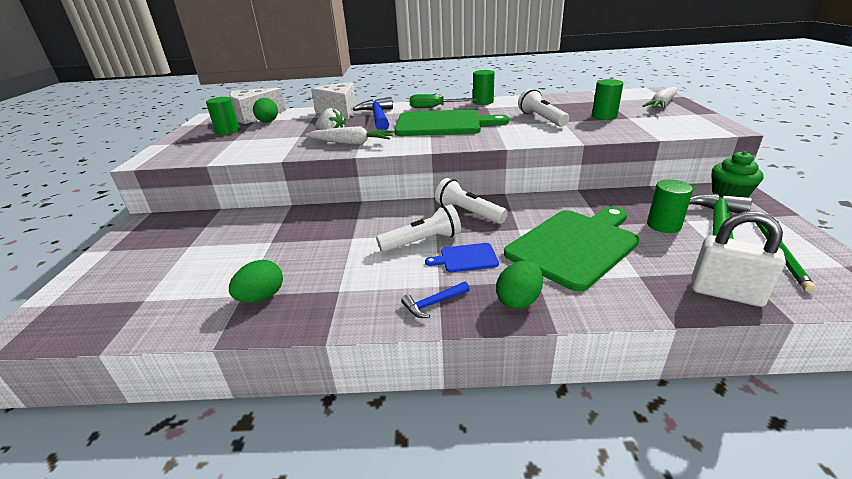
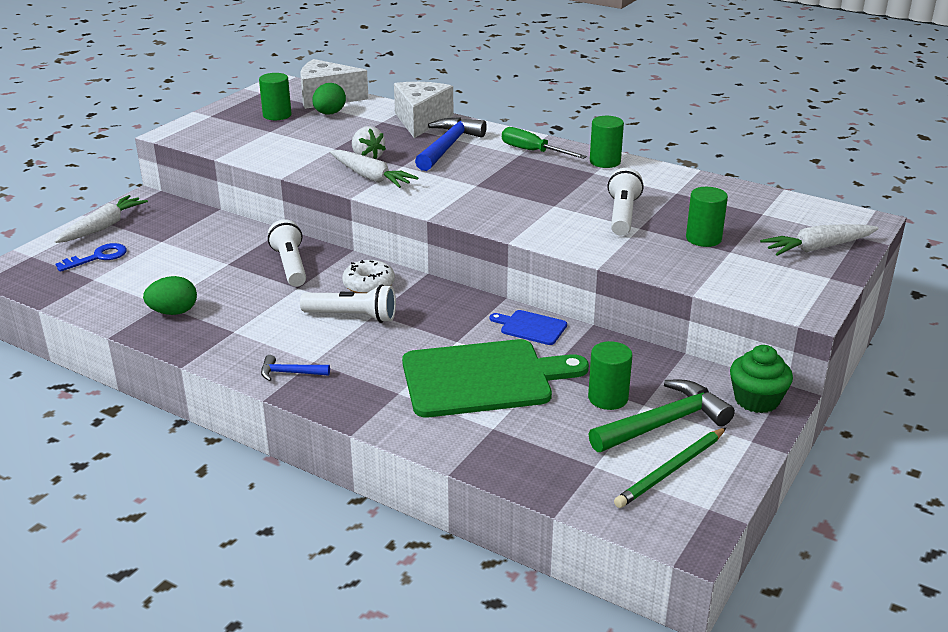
camera: 30 degrees right, 0 degrees up
(116, 254) = (103, 227): none -> white carrot
(132, 280) = (98, 257): none -> blue key
(404, 217) = (369, 285): none -> white donut
(443, 124) = (500, 183): green cutting board -> none
(466, 258) = (368, 348): blue cutting board -> blue cutting board (531, 327)
(468, 212) = (436, 304): white flashlight -> white flashlight (290, 265)
(518, 300) = (358, 400): green egg -> none
(725, 293) = (541, 474): white padlock -> none

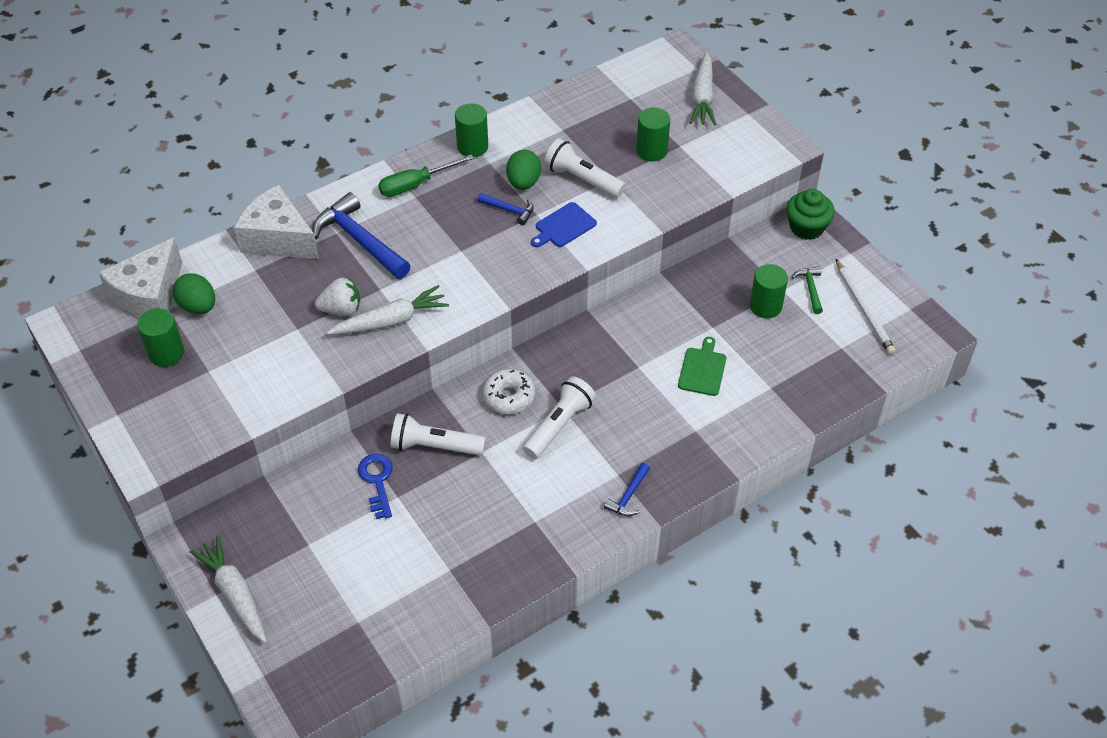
camera: 65 degrees left, 20 degrees up
(98, 257) = (309, 610): blue key -> blue key (377, 481)
(173, 312) = (471, 562): green egg -> green egg (523, 182)
(483, 378) = (702, 369): green cutting board -> green cutting board, size x0.45
(531, 327) = (644, 312): blue cutting board -> blue cutting board (563, 226)
(545, 193) = (509, 210): none -> blue hammer
(664, 423) = (810, 289): green hammer -> green hammer, size x0.50
(671, 470) = (864, 309): green pencil -> white pencil

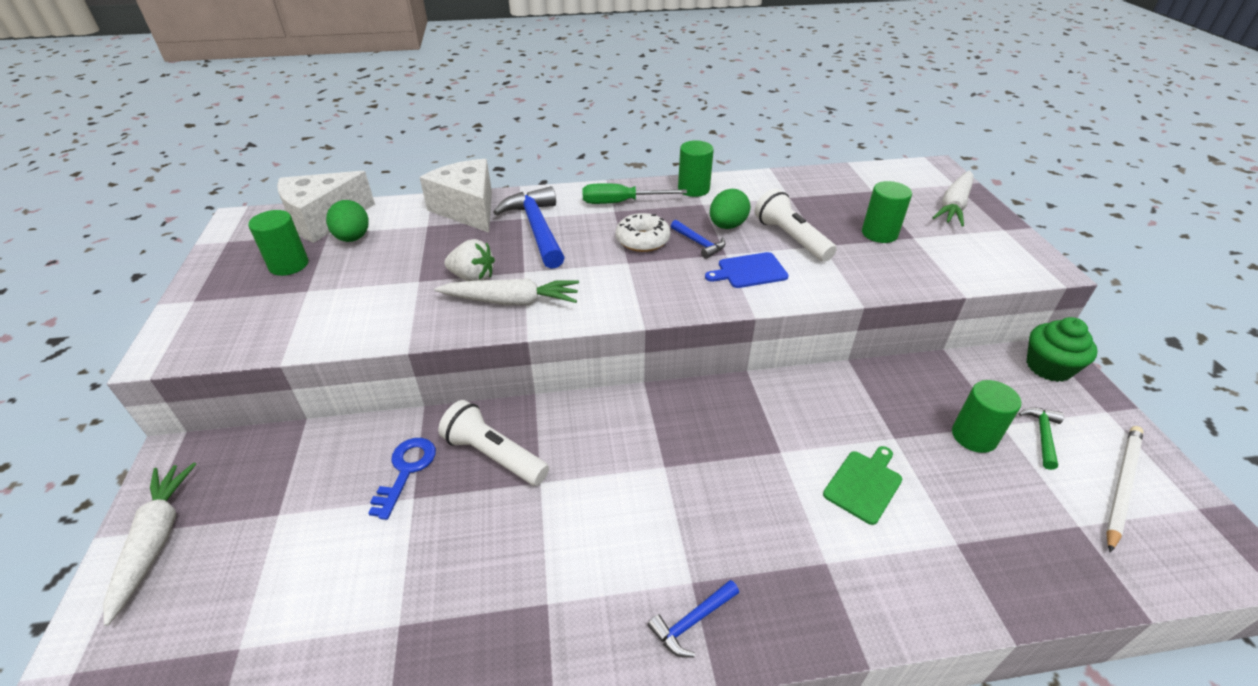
camera: 25 degrees right, 10 degrees down
(509, 397) = (610, 431): white donut -> white donut (642, 240)
(559, 425) = (649, 486): white flashlight -> none
(864, 309) = (1121, 485): white pencil -> white pencil turned 150 degrees counterclockwise

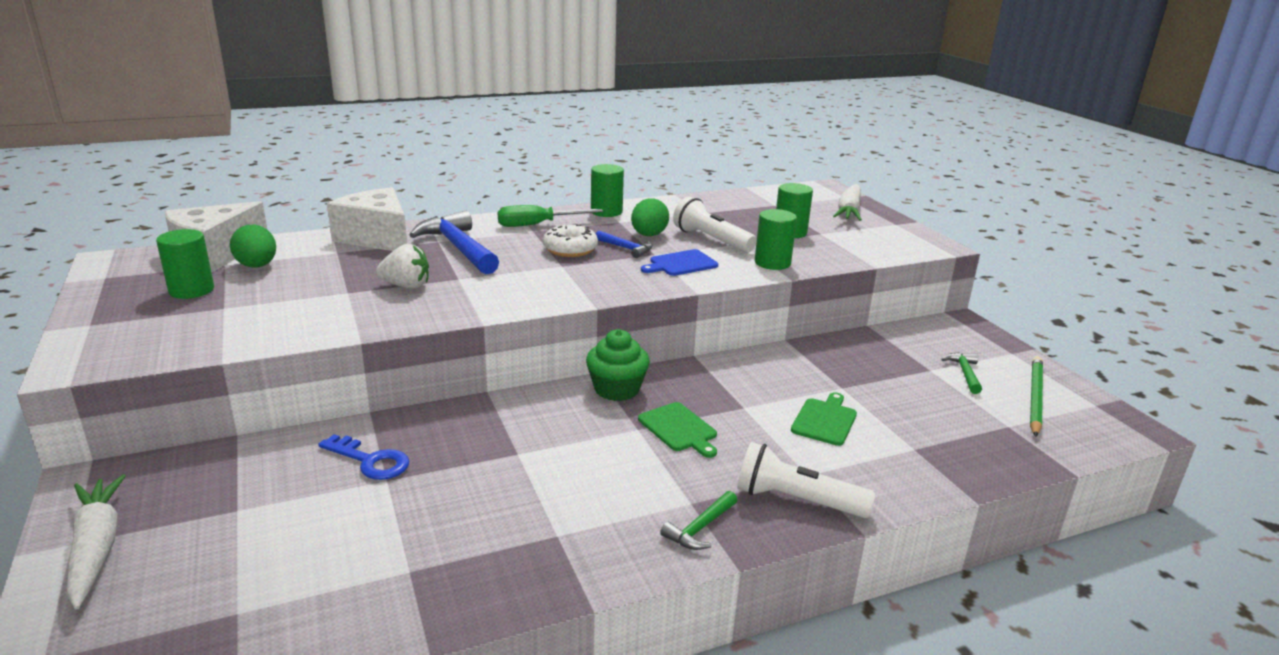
camera: 15 degrees left, 15 degrees down
(406, 471) = (370, 461): blue key -> blue key turned 120 degrees clockwise
(494, 455) = (461, 439): white flashlight -> white flashlight (796, 500)
(511, 301) = (455, 299): white carrot -> none
(692, 621) = (700, 528): blue hammer -> green hammer
(706, 473) = (679, 429): none -> green cutting board
(974, 436) = (909, 379): green cylinder -> green cylinder (772, 263)
(1048, 367) = (958, 329): green cupcake -> green cupcake (617, 389)
(1121, 485) = (1035, 397): white pencil -> green pencil

